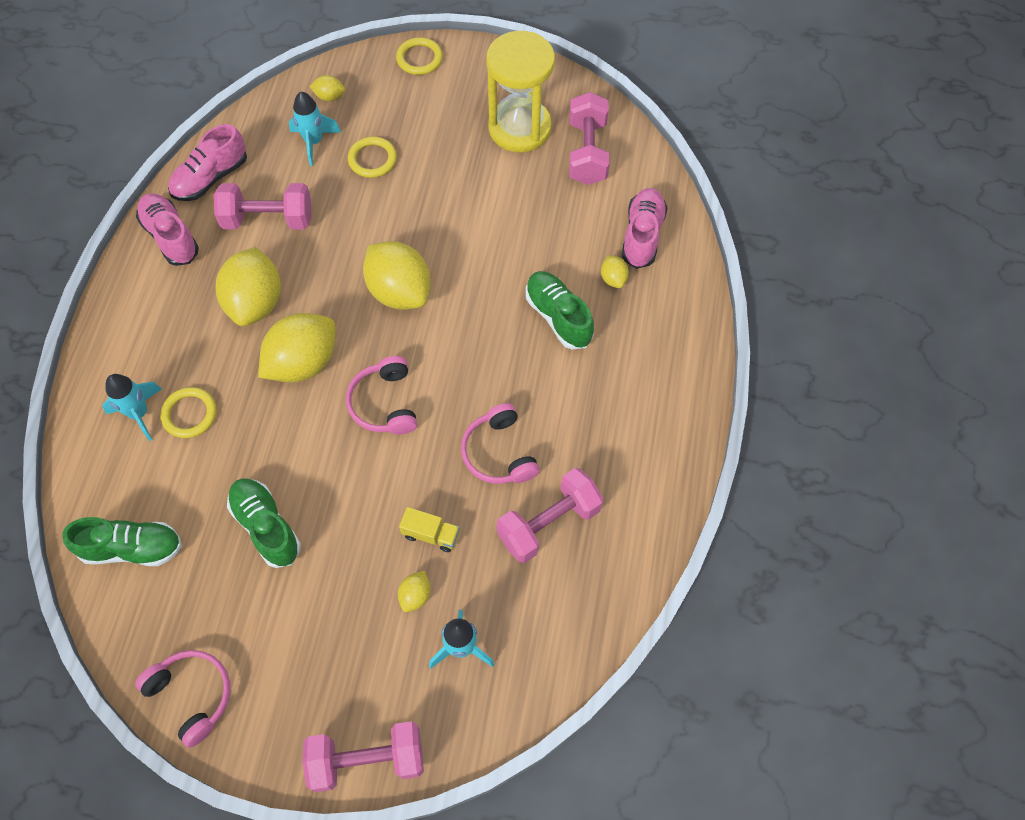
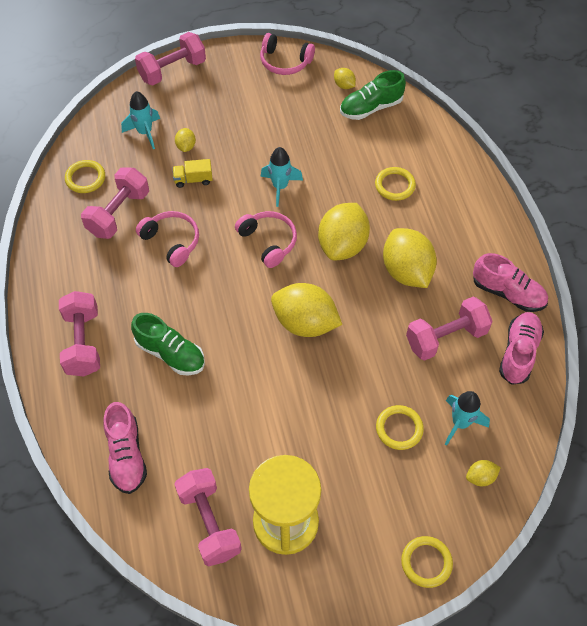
camera: 155 degrees right, 5 degrees down
(139, 413) = (427, 173): turquoise rocket -> turquoise rocket (280, 187)
(266, 527) = (299, 146): green shoe -> none
(573, 601) = (85, 178): none -> yellow ring
(613, 279) = (138, 404): yellow lemon -> yellow lemon (344, 85)
(649, 367) = (83, 343): none -> pink dumbbell

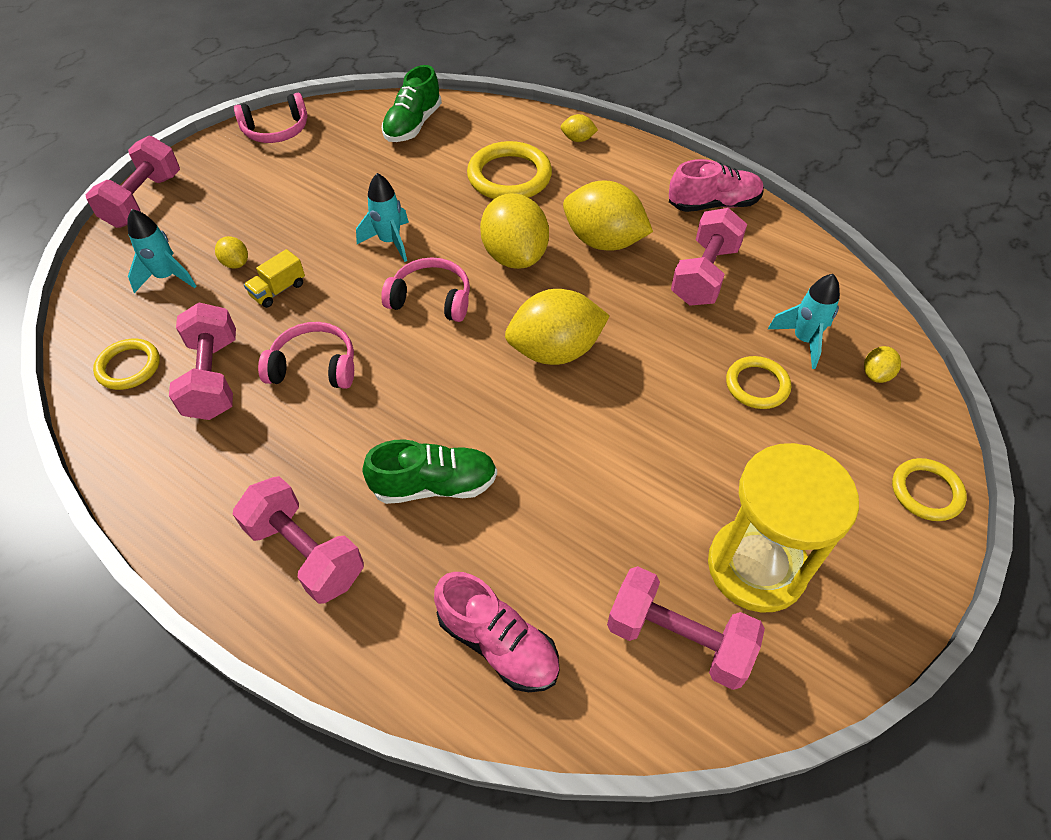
camera: 40 degrees left, 5 degrees down
(344, 85) = (364, 120): yellow lemon -> yellow lemon (578, 139)
(394, 185) = (509, 176): yellow ring -> yellow ring, size x1.64
(518, 353) = (780, 247): pink shoe -> none

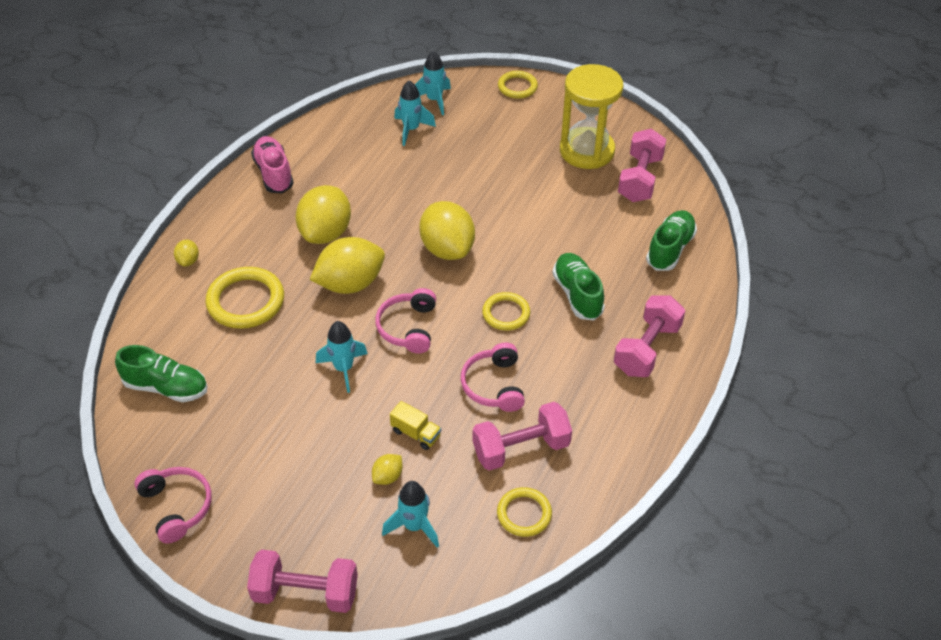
camera: 100 degrees left, 5 degrees down
(498, 643) = (670, 249): pink shoe -> green shoe
(704, 275) = (356, 176): pink dumbbell -> none
(757, 385) = (455, 150): yellow ring -> yellow ring (506, 313)
(876, 374) = (434, 100): yellow lemon -> turquoise rocket

